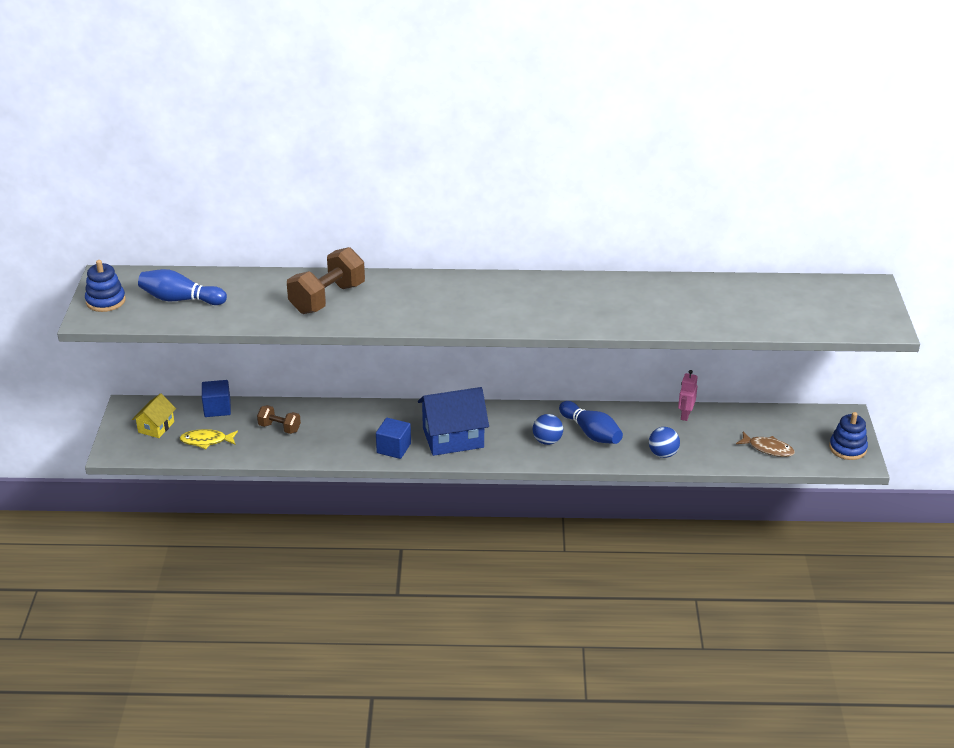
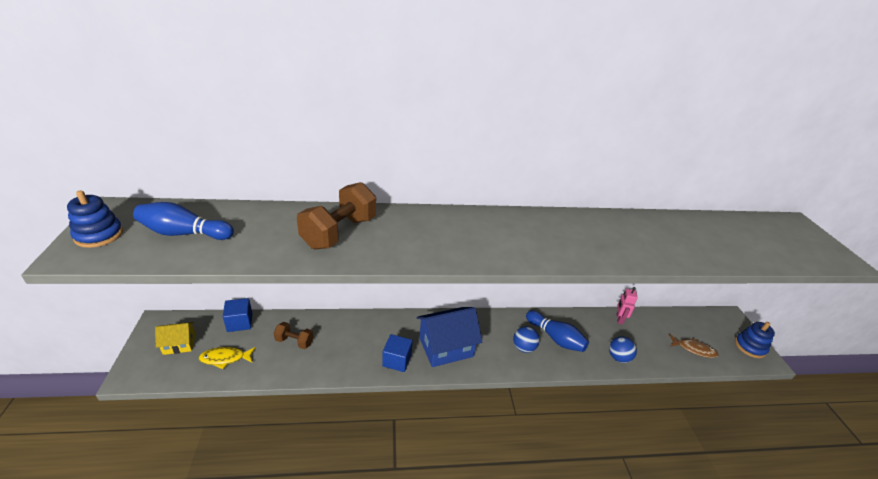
camera: 10 degrees left, 0 degrees up
(156, 427) = (179, 344): yellow house -> yellow house turned 60 degrees clockwise

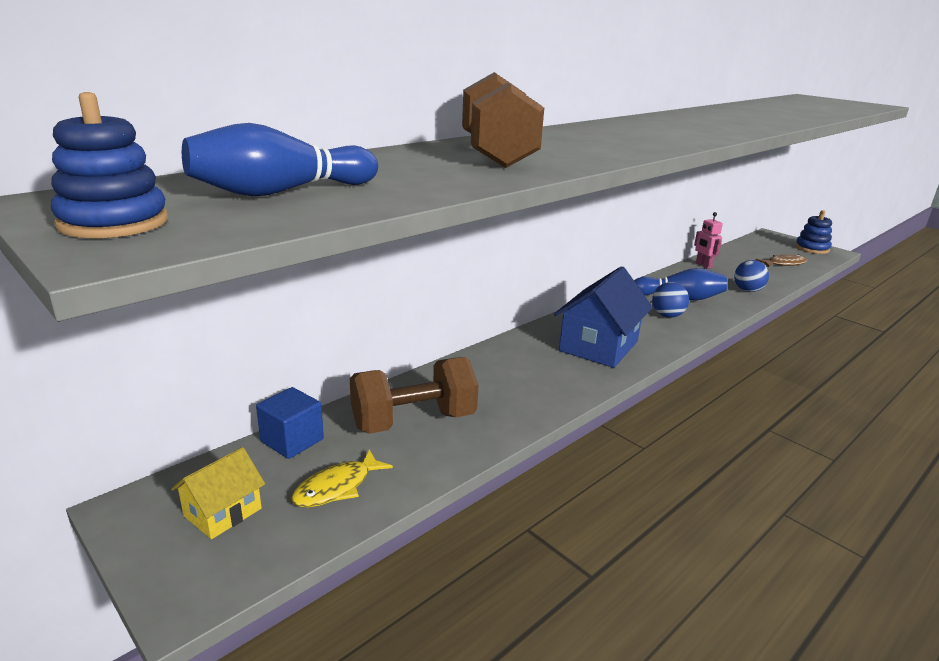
camera: 35 degrees left, 10 degrees down
(294, 341) = (413, 421): brown dumbbell -> brown dumbbell, size x1.82
(397, 360) = (569, 379): blue cube -> none

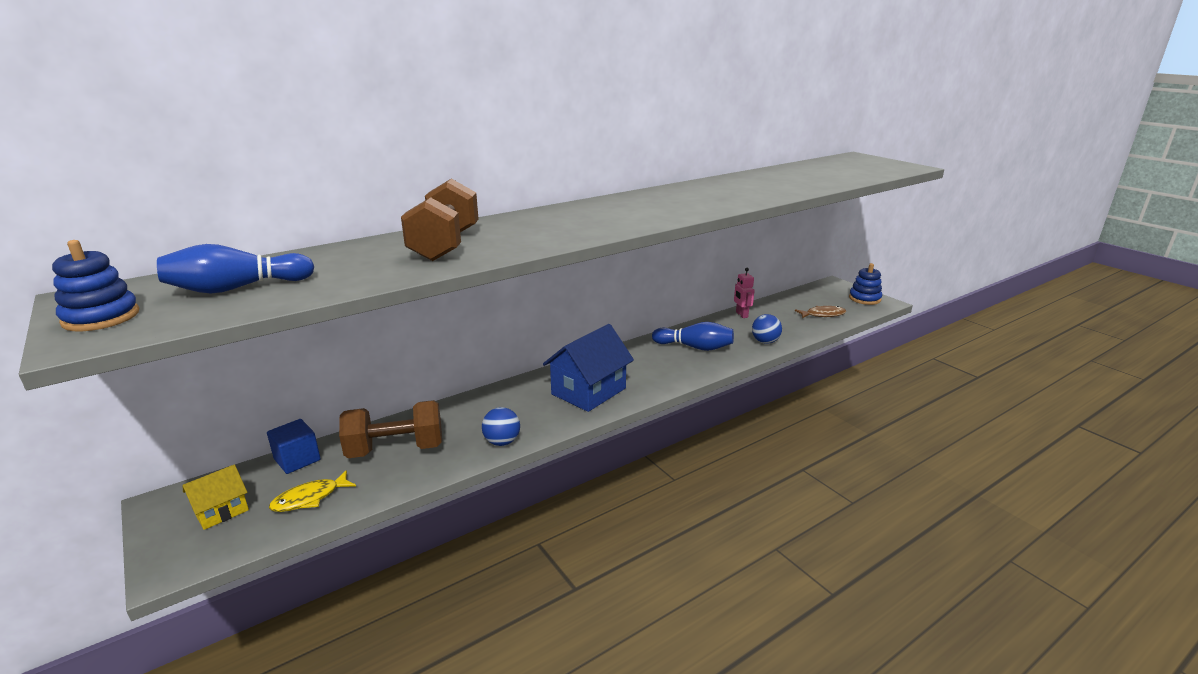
camera: 10 degrees right, 0 degrees up
(667, 315) = (670, 364): blue ball -> blue ball (502, 442)

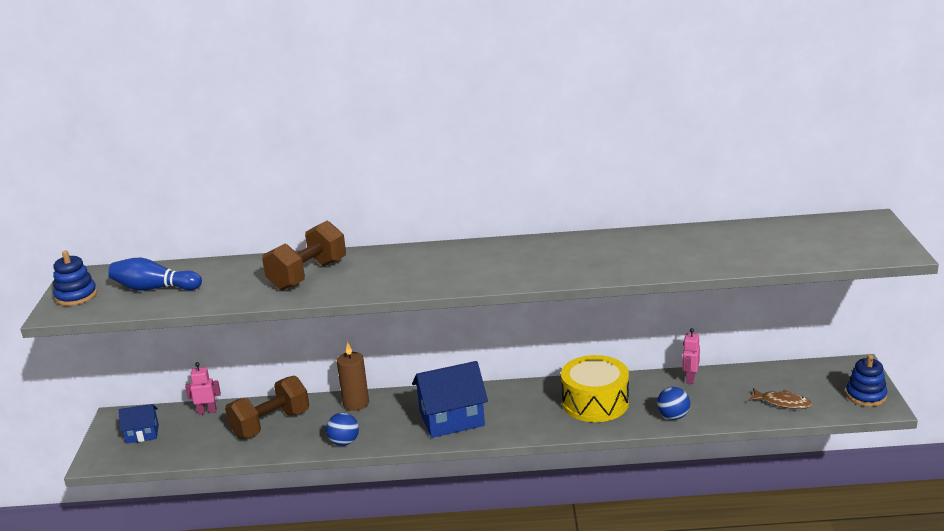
camera: 35 degrees right, 0 degrees up
(221, 511) = (142, 434): yellow house -> blue house
(297, 459) = (207, 411): blue cube -> pink robot
(310, 498) = (194, 443): yellow fish -> none
(396, 449) = (270, 424): brown dumbbell -> brown dumbbell turned 60 degrees counterclockwise
(475, 404) = (356, 403): none -> brown candle
(695, 347) = (595, 403): blue bowling pin -> yellow drum

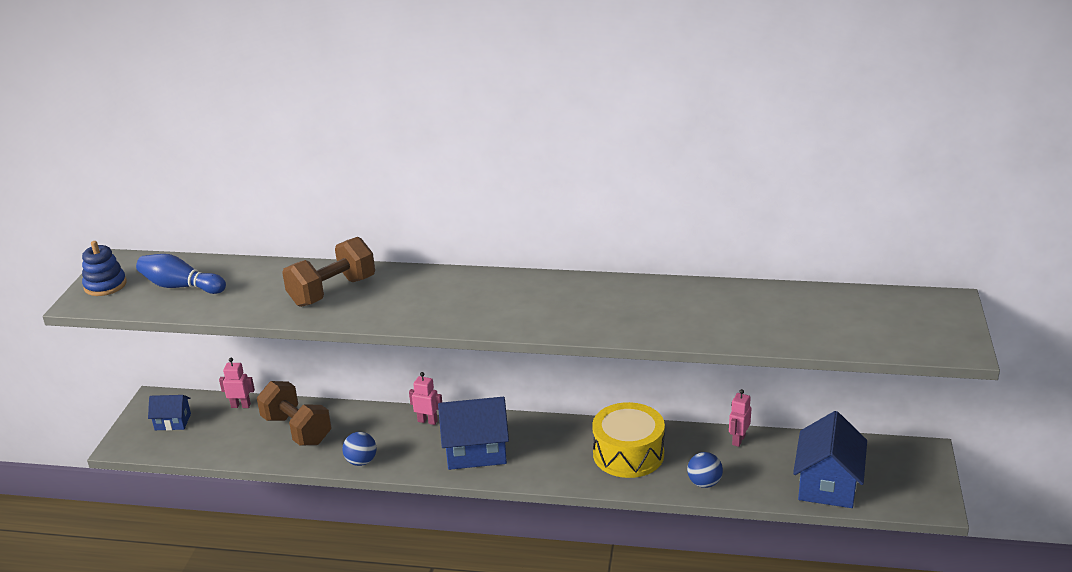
camera: 10 degrees right, 5 degrees up
(270, 424) = (297, 430): brown dumbbell -> brown dumbbell turned 75 degrees clockwise
(356, 403) = (386, 418): brown candle -> none
(396, 400) = (427, 421): none -> pink robot
(782, 402) = (827, 484): brown fish -> blue house
(866, 396) = (922, 489): blue stacking toy -> none

